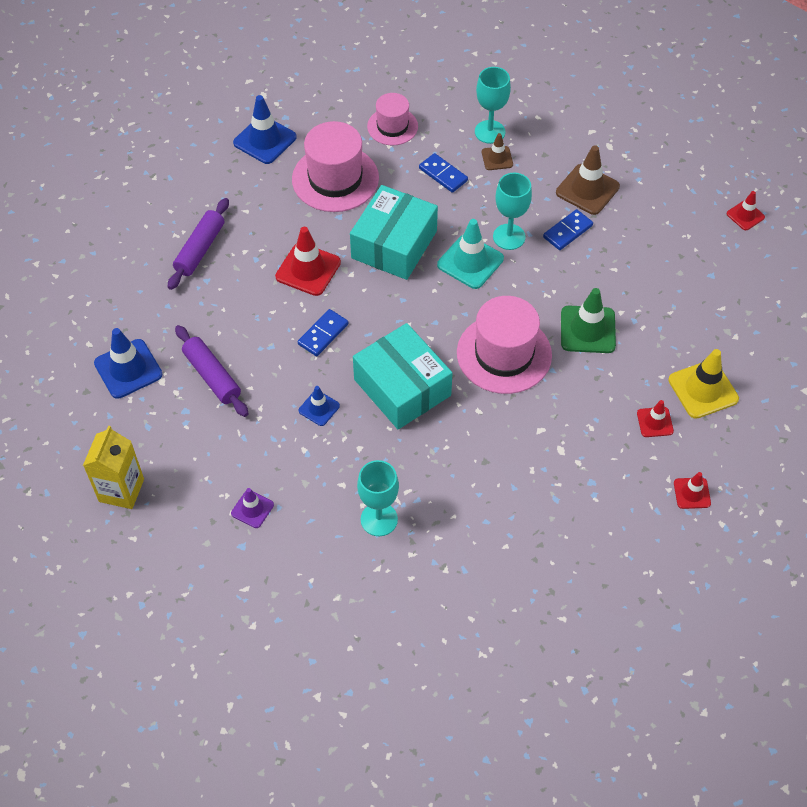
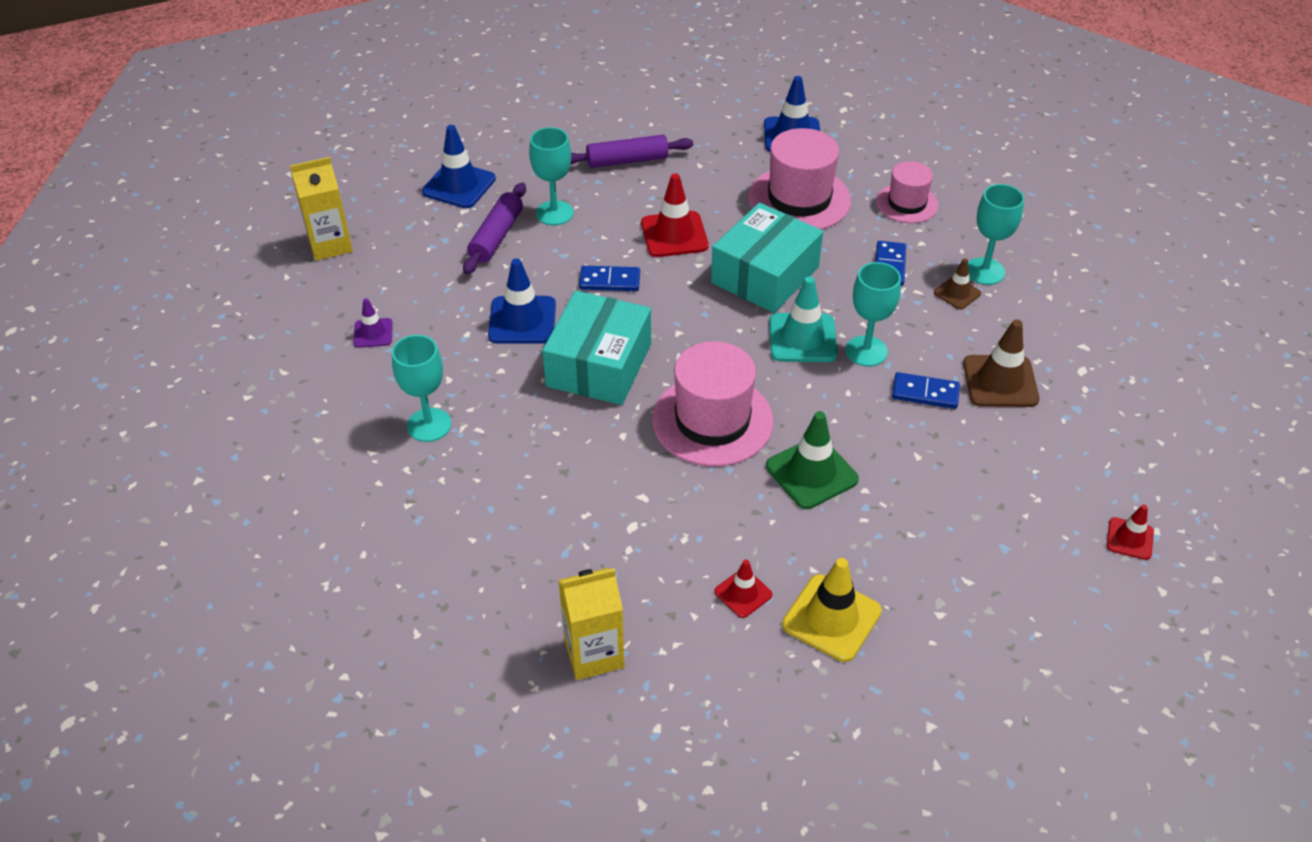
camera: 55 degrees right, 10 degrees down
(218, 326) = (554, 213): none -> turquoise goblet
(319, 408) = (522, 320): blue traffic cone -> blue traffic cone, size x1.74
(394, 244) = (764, 275): turquoise box -> turquoise box turned 45 degrees counterclockwise
(646, 526) = (594, 653): none -> yellow carton
(692, 493) = (675, 676): red traffic cone -> none

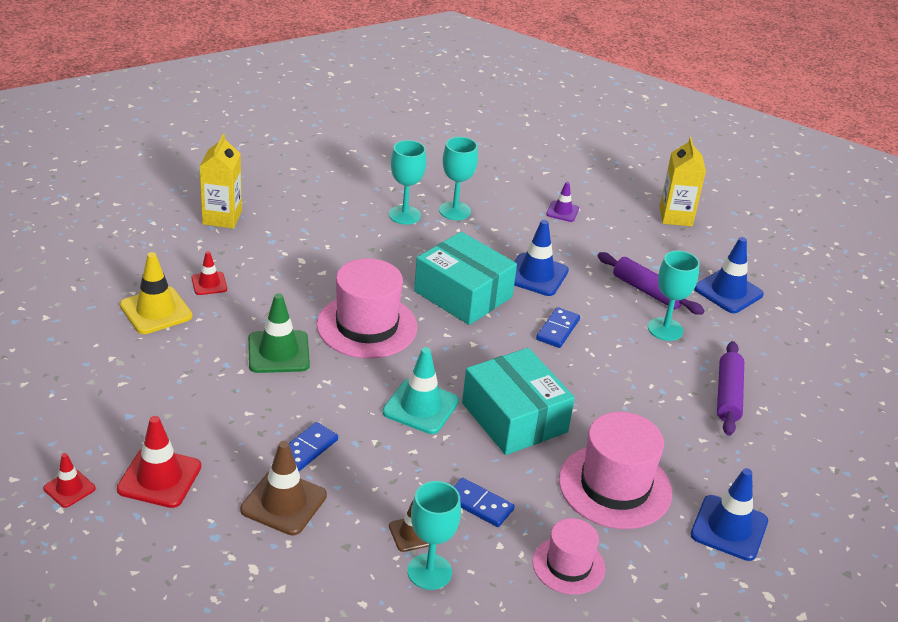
camera: 110 degrees right, 10 degrees down
(674, 235) = (600, 385): red traffic cone -> red traffic cone (159, 478)
(866, 351) = (379, 437): turquoise goblet -> turquoise goblet (404, 215)

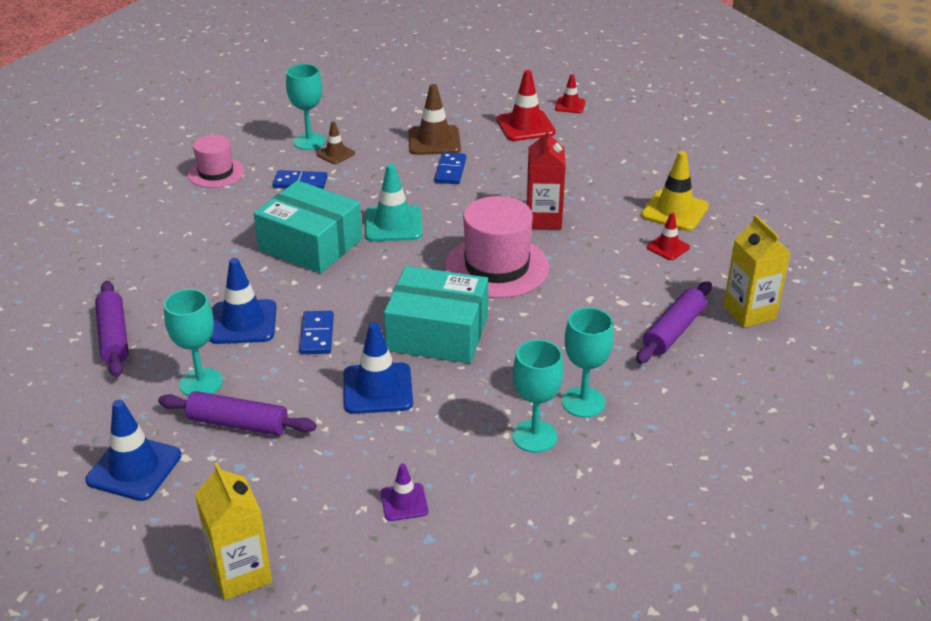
camera: 155 degrees right, 0 degrees up
(278, 352) = (543, 219): green traffic cone -> red carton
(291, 228) = (673, 331): none -> purple rolling pin
(615, 486) = (200, 227): pink hat -> none
(729, 528) = (96, 232): blue traffic cone -> blue traffic cone (243, 322)

